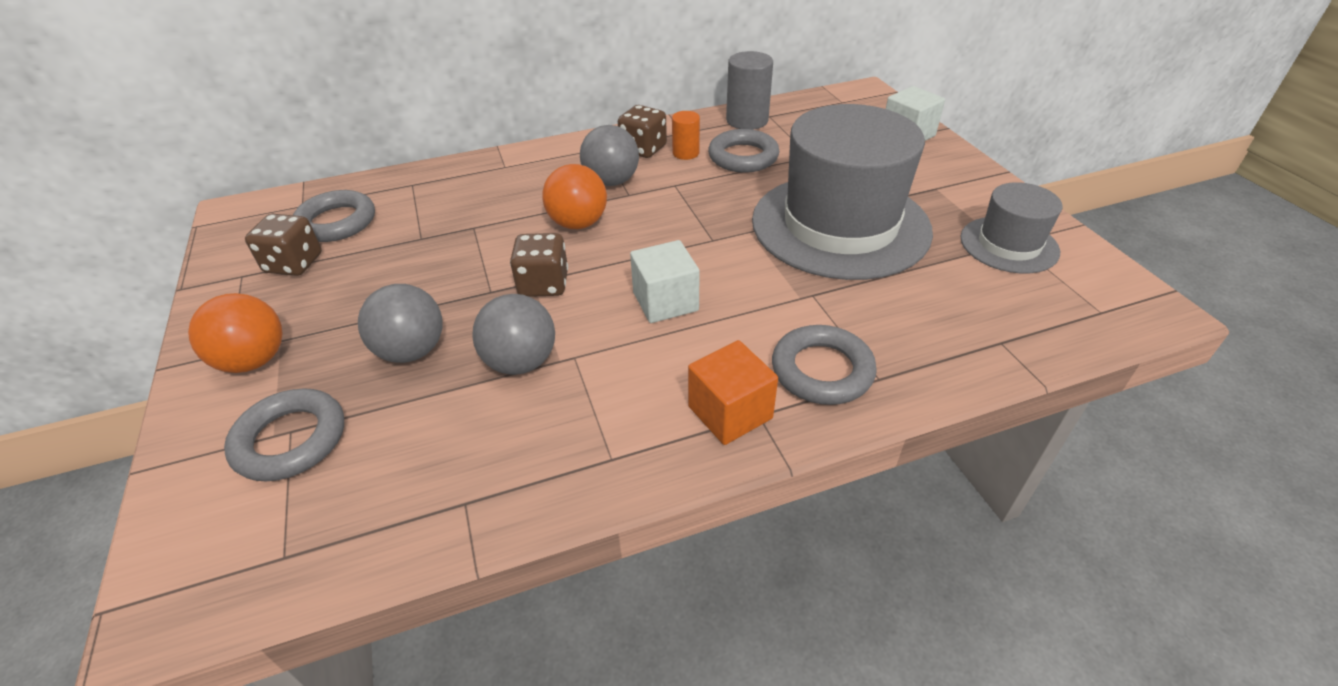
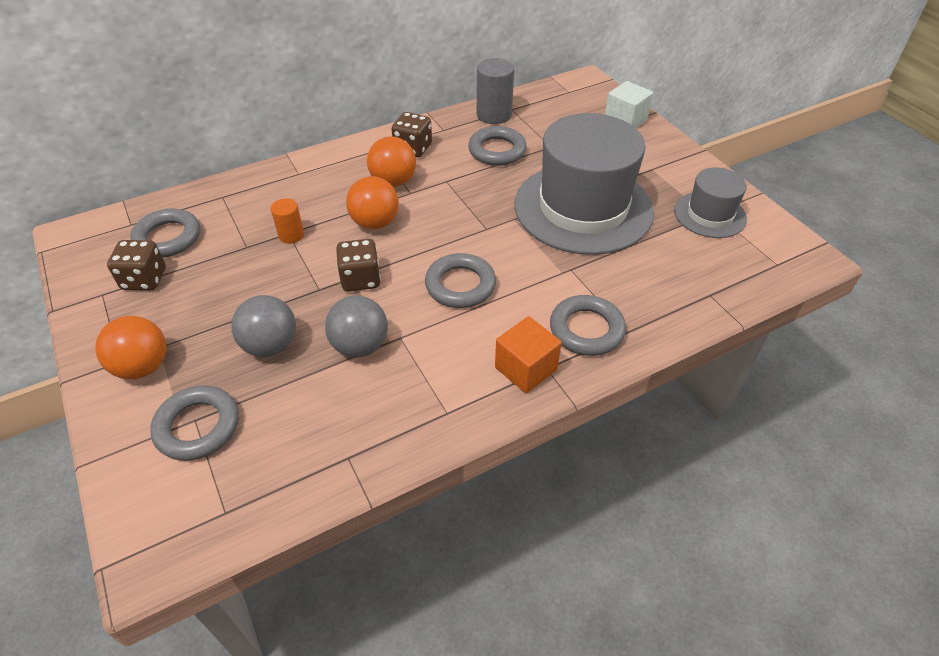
camera: 10 degrees left, 5 degrees up
(611, 181) = (393, 181): grey ball -> orange ball
(665, 301) = (460, 285): white cube -> grey ring
(685, 153) = (449, 150): orange cylinder -> orange cylinder (291, 235)

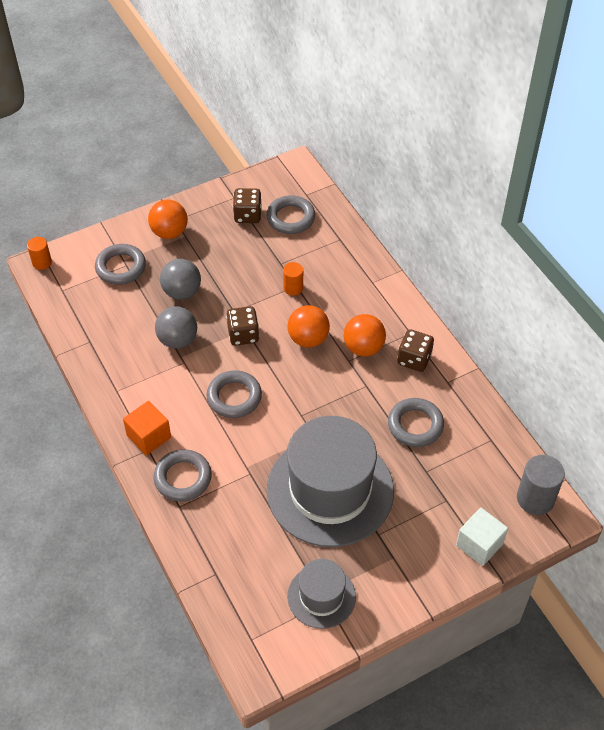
camera: 90 degrees right, 5 degrees up
(145, 556) = (42, 262): none -> orange cylinder
(494, 115) = (478, 424): grey cylinder -> grey cylinder (535, 498)

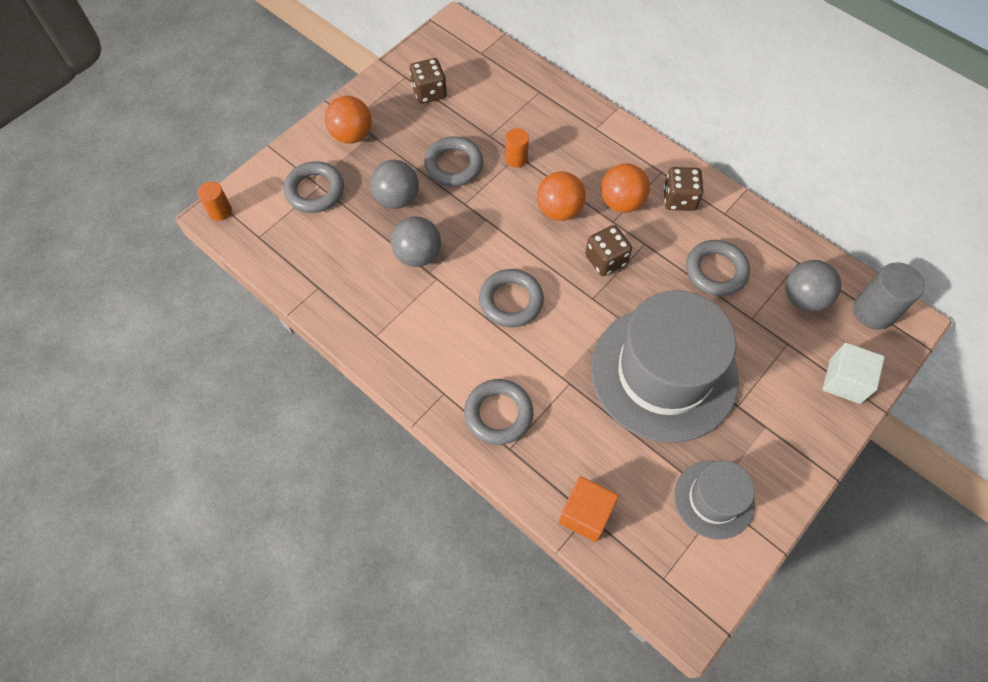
camera: 20 degrees left, 10 degrees up
(149, 436) = (437, 378): orange cube -> orange cube (585, 514)
(243, 335) = (487, 227): brown dice -> brown dice (606, 260)
(290, 218) = (477, 83): grey ring -> grey ring (453, 165)
(479, 469) = (803, 298): none -> grey ball

